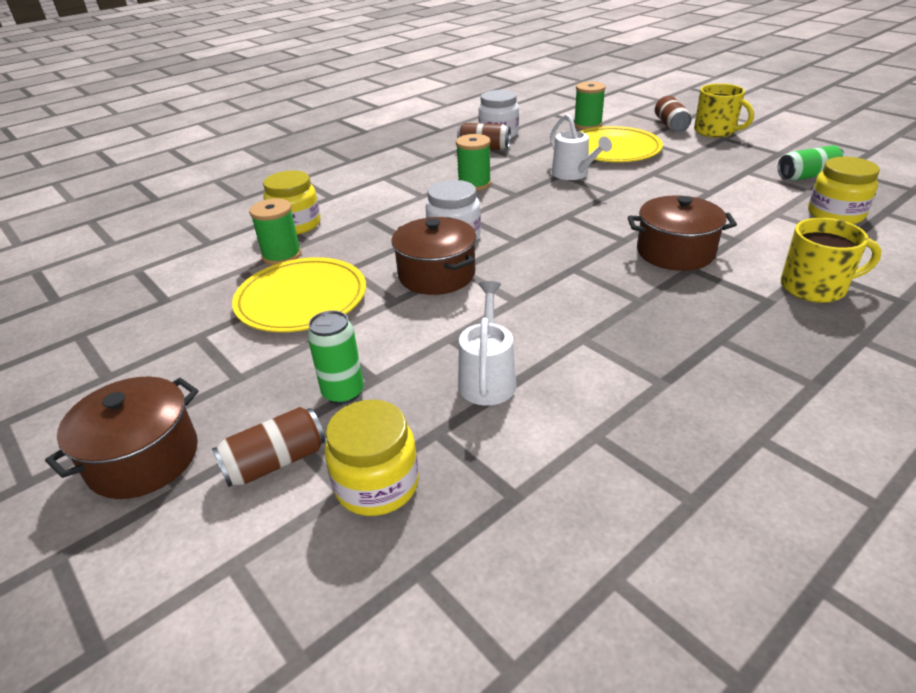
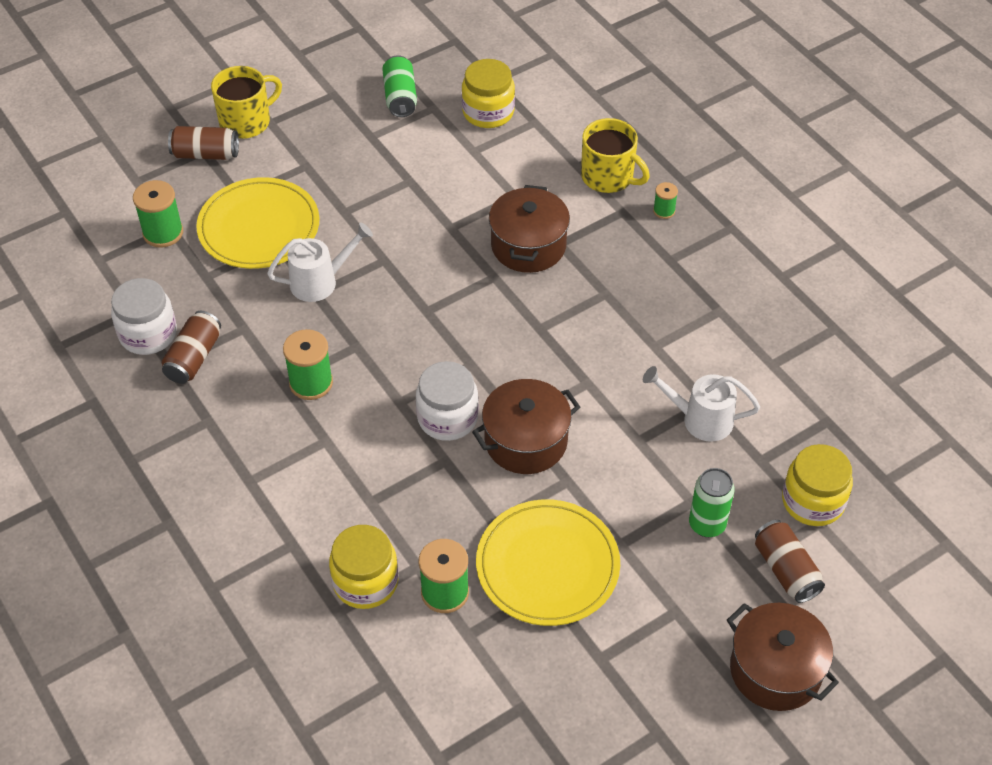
camera: 85 degrees left, 15 degrees up
(796, 329) = (664, 211): none -> green spool
(814, 287) = (608, 177): yellow mug -> yellow mug turned 120 degrees clockwise

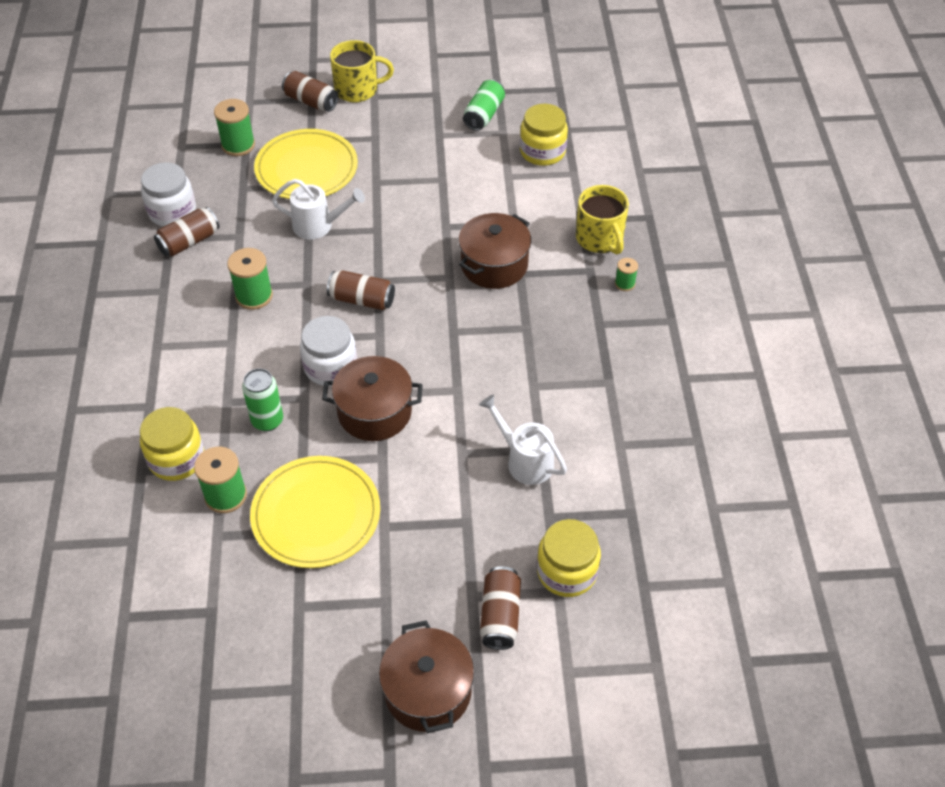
camera: 30 degrees right, 0 degrees up
(425, 337) = (362, 300): none -> brown can
(707, 524) = (464, 546): green can -> green can (267, 421)

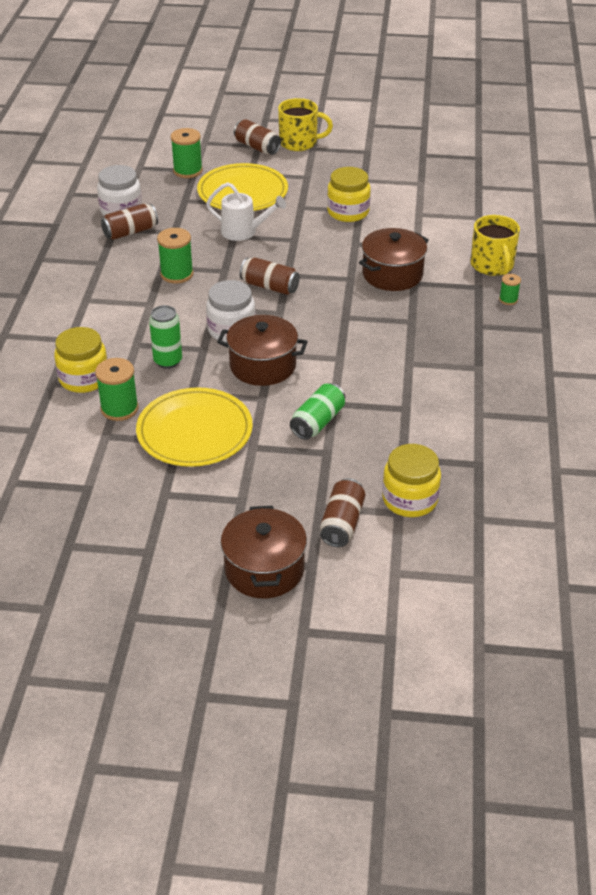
camera: 10 degrees right, 10 degrees down
(484, 115) = (406, 169): green can -> green can (318, 422)
(524, 460) = (388, 415): white watering can -> none
(542, 152) = (453, 200): yellow jar -> yellow jar (348, 212)

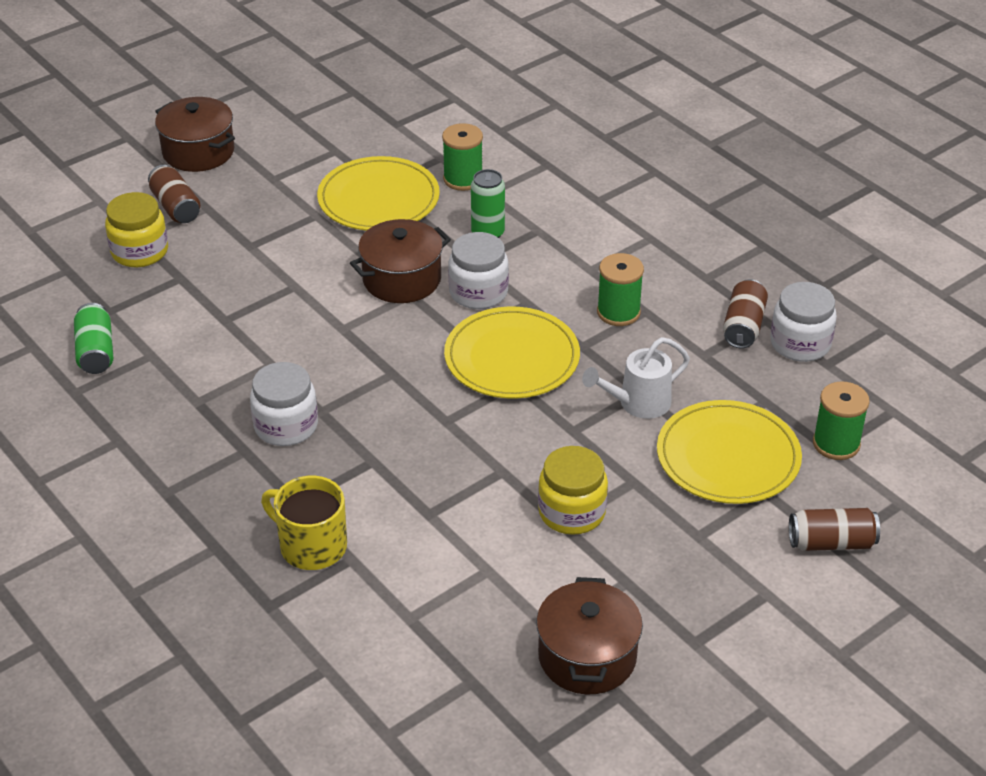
camera: 135 degrees right, 0 degrees up
(84, 378) = (529, 181): yellow jar -> none
(269, 286) = (512, 358): brown can -> yellow plate
(299, 143) = (798, 591): yellow mug -> none
(318, 422) = (288, 263): green can -> green can (96, 351)
(392, 274) = (409, 456): brown pot -> brown pot (587, 656)
(441, 324) = (286, 426): none -> white jar
(508, 299) = (245, 507): green spool -> none

